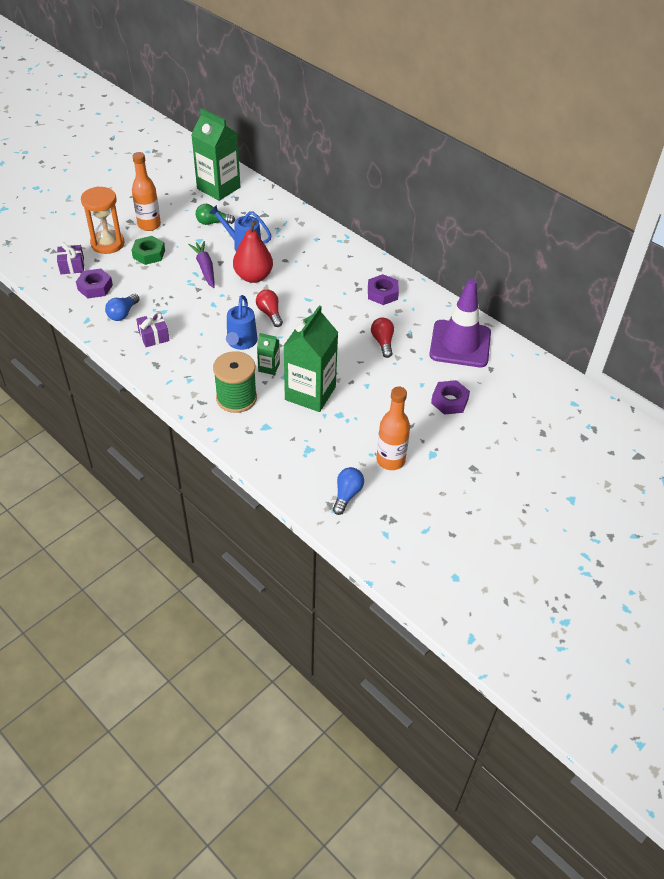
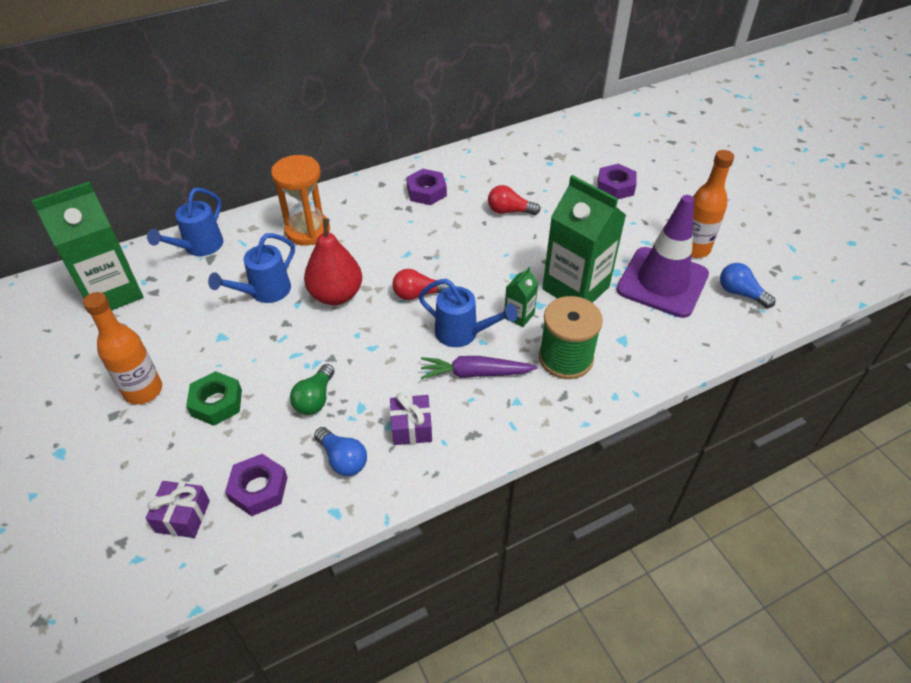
camera: 70 degrees left, 0 degrees up
(107, 244) = (155, 455): orange hourglass -> orange hourglass (307, 231)
(205, 268) = (289, 342): purple carrot -> purple carrot (475, 373)
(213, 222) = (190, 314): green light bulb -> green light bulb (315, 399)
(272, 207) = (199, 247): none -> blue watering can
(460, 344) = (532, 158): purple traffic cone -> purple traffic cone (662, 282)

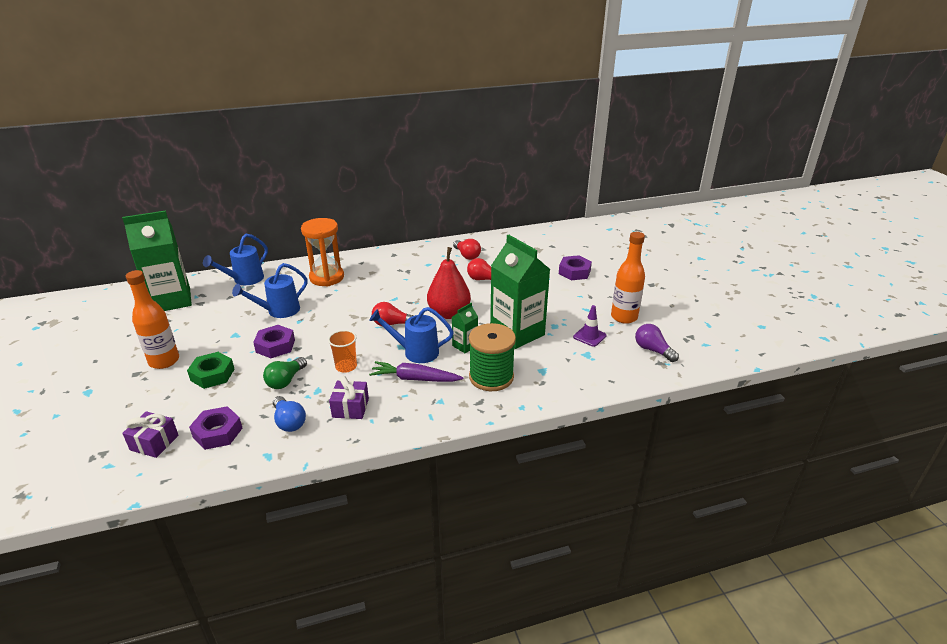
camera: 10 degrees right, 15 degrees down
(336, 295) = (330, 318): red pear -> red pear (449, 313)
(383, 367) = (346, 366): none -> orange cup
(426, 192) = (425, 262): purple nut -> purple nut (275, 346)
(462, 333) = (416, 352): blue watering can -> blue watering can turned 150 degrees clockwise
(475, 175) = (467, 255): none -> red light bulb
(662, 282) = (589, 336): purple traffic cone -> purple traffic cone, size x0.42
(740, 293) = (653, 350): blue light bulb -> purple light bulb

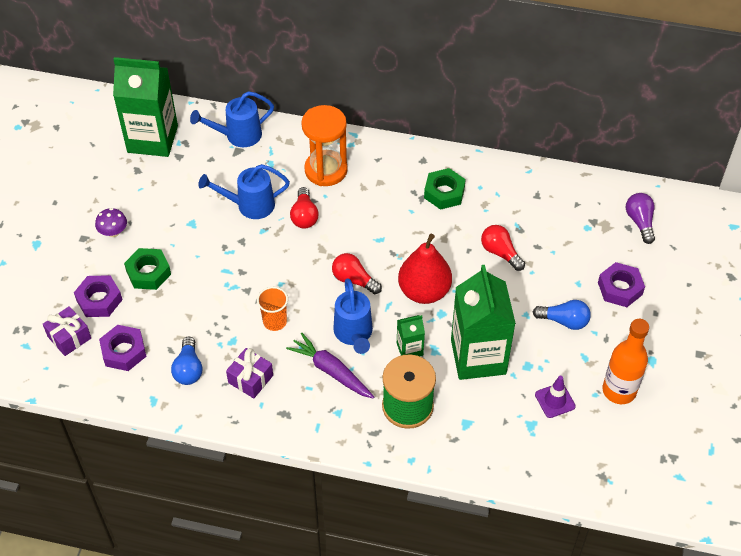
camera: 30 degrees right, 20 degrees up
(164, 361) = (113, 232): orange bottle -> purple mushroom
(275, 346) = (222, 259): purple nut -> purple nut (99, 300)
(286, 381) = (210, 313): green light bulb -> none
(416, 352) = (354, 334): blue watering can -> blue watering can turned 135 degrees counterclockwise
(421, 264) = (444, 193): none -> green nut
(467, 255) = (508, 200): red light bulb -> red light bulb (304, 216)
(556, 297) = (564, 321): none -> blue light bulb
(653, 350) = (610, 455): purple light bulb -> purple light bulb (640, 222)

